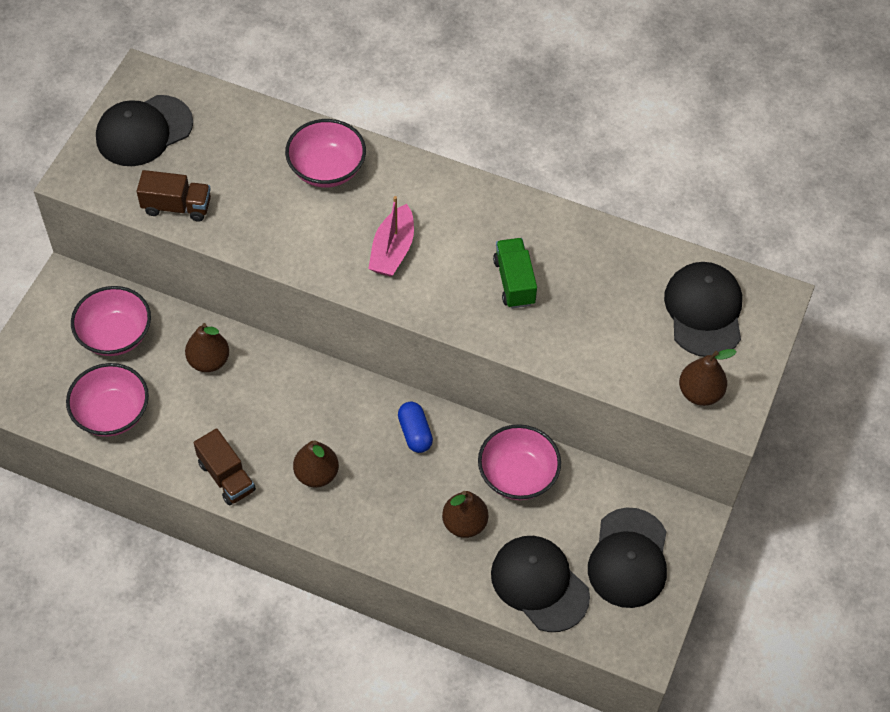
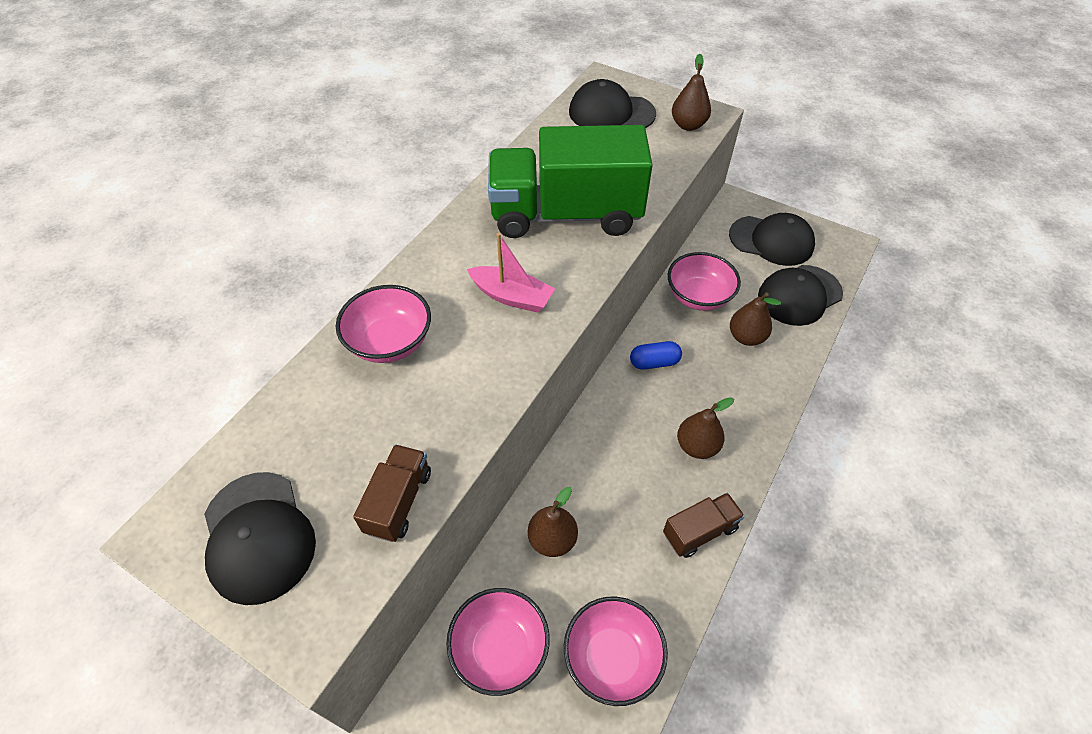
camera: 80 degrees left, 5 degrees down
(514, 282) = (566, 214): green truck -> green truck, size x2.27

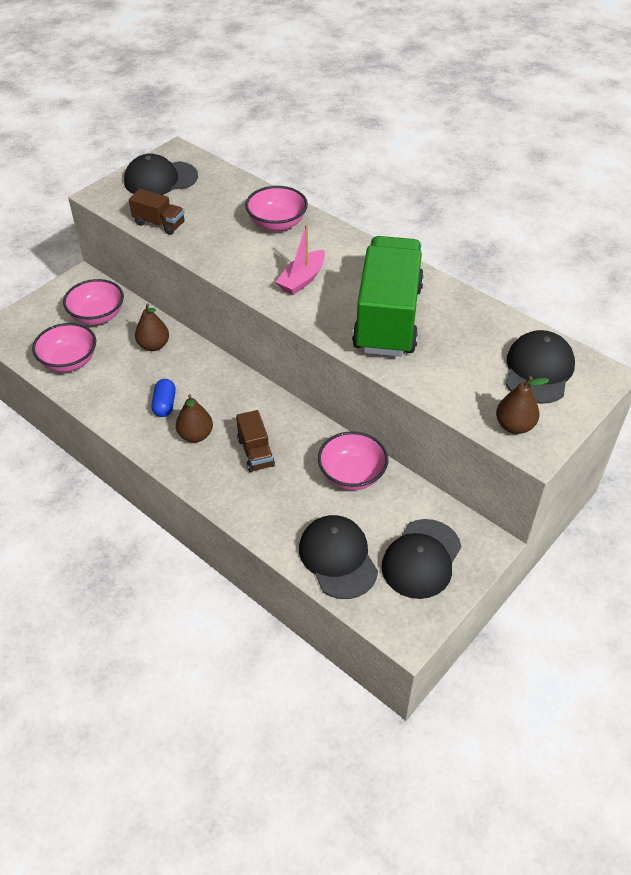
camera: 100 degrees right, 5 degrees down
(654, 362) = (283, 426): blue capsule -> blue capsule (165, 404)
(700, 531) = (128, 420): brown truck -> brown truck (255, 452)
(746, 337) = (295, 498): brown pear -> none

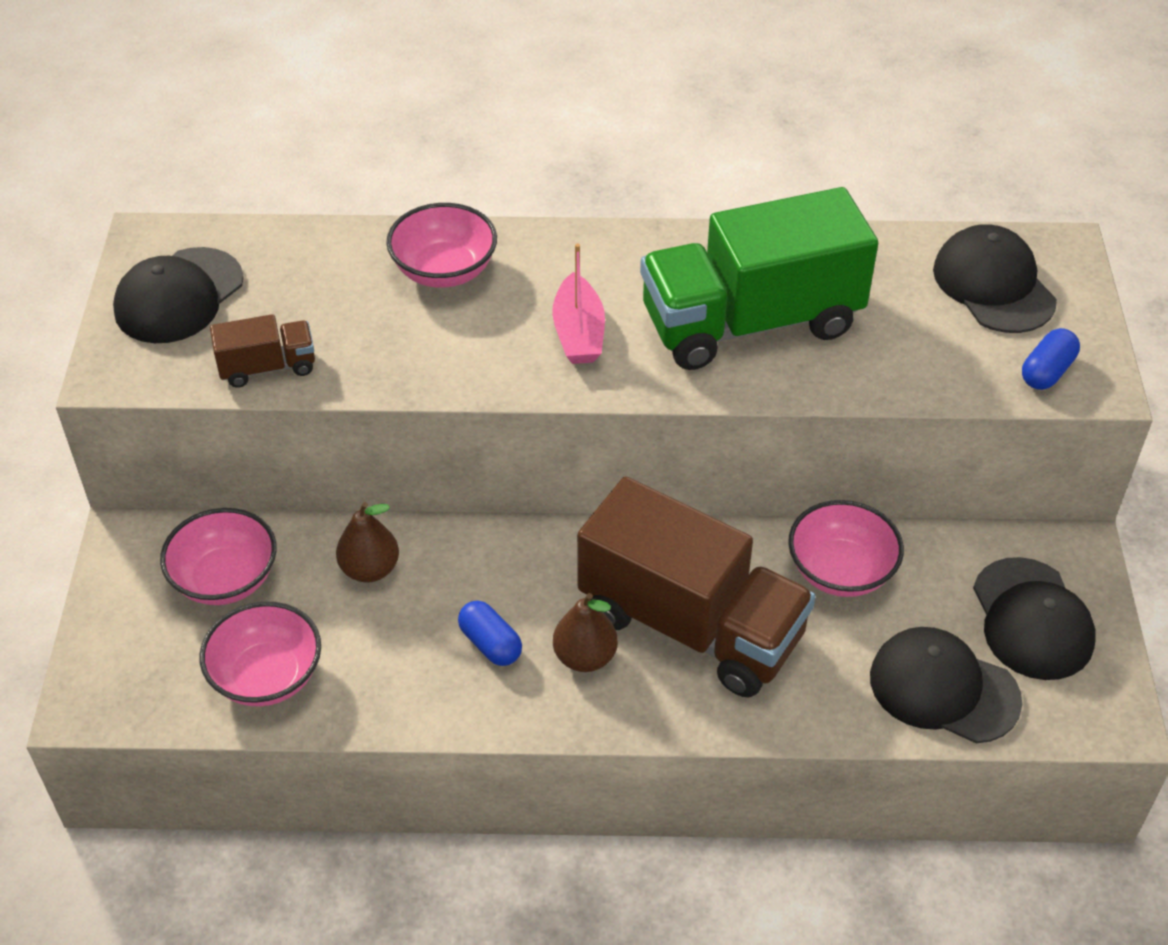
camera: 40 degrees left, 0 degrees up
(255, 452) = (691, 625): brown truck -> brown truck, size x2.27
(388, 318) = (750, 322): green truck -> green truck turned 75 degrees counterclockwise
(514, 426) = (1047, 371): brown pear -> blue capsule

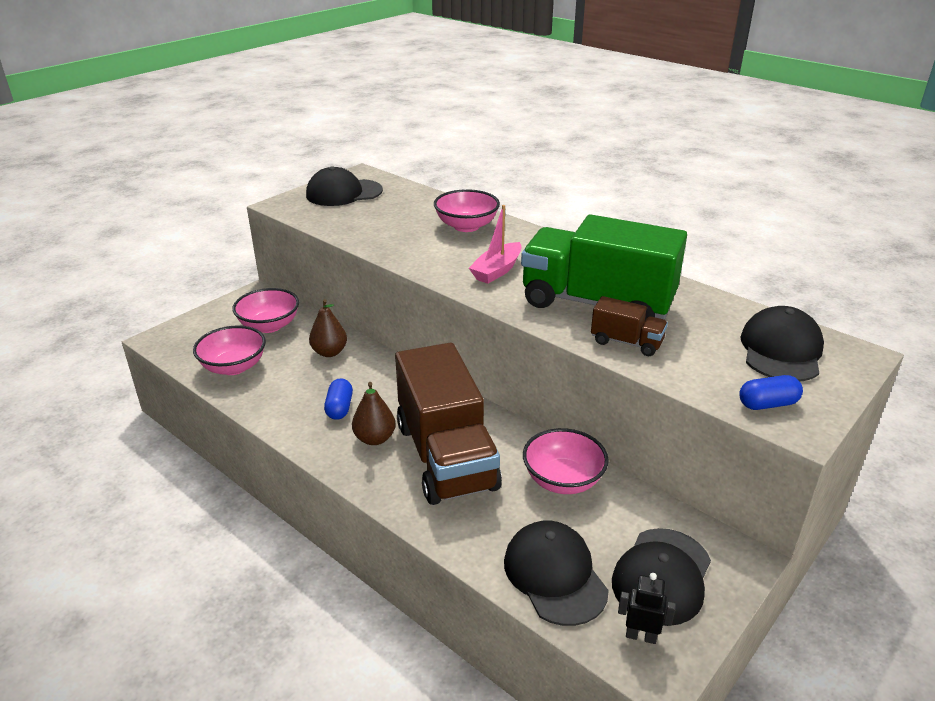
camera: 40 degrees right, 15 degrees down
(267, 367) = (341, 226): brown truck -> brown truck (626, 342)
(1072, 696) = (641, 636): none -> black robot

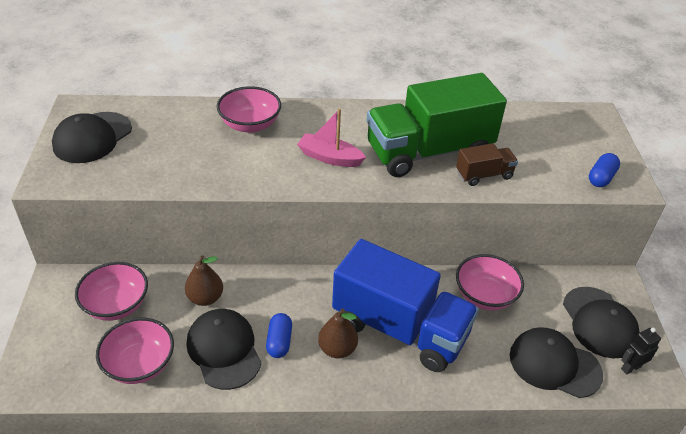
camera: 45 degrees left, 10 degrees up
(339, 408) = (279, 342): blue capsule -> blue capsule turned 45 degrees clockwise
(446, 456) = (400, 328): brown truck -> blue truck
(497, 270) = (329, 157): pink boat -> pink boat turned 120 degrees clockwise
(781, 350) = (562, 133): black cap -> black cap (224, 350)

